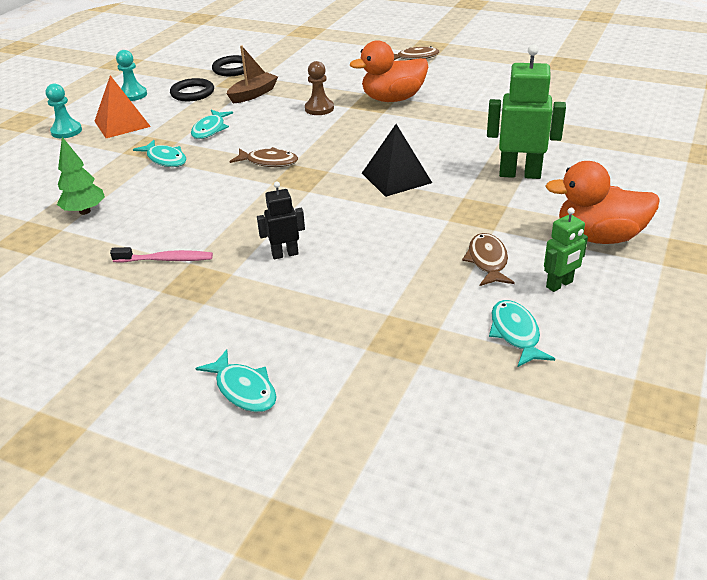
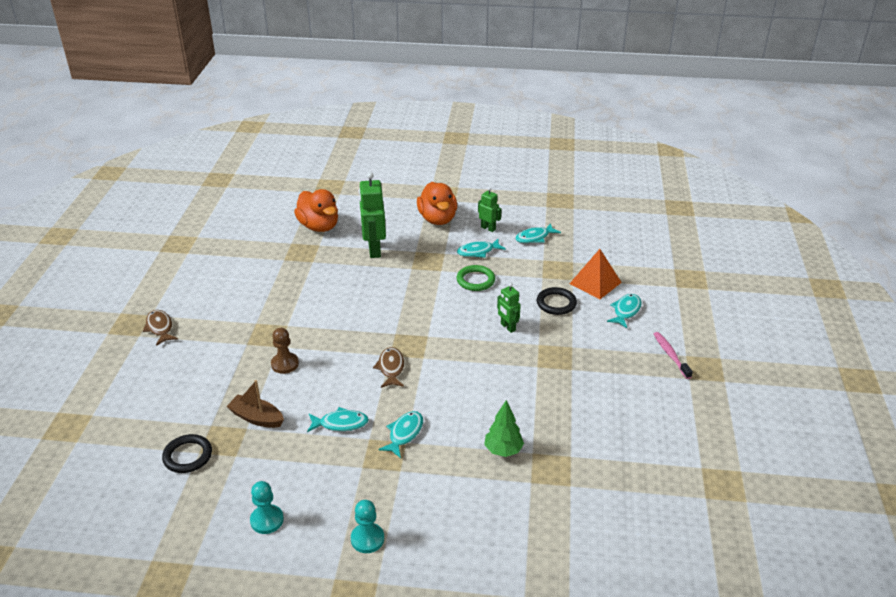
camera: 110 degrees left, 0 degrees up
(122, 123) = (340, 497): orange pyramid -> orange pyramid (595, 283)
(166, 259) = (540, 379): pink toothbrush -> pink toothbrush (670, 355)
(192, 93) = (257, 468): black ring -> black ring (556, 303)
(285, 254) = (508, 327): black robot -> green robot
(393, 99) = (259, 324): orange duck -> orange duck (319, 226)
(396, 178) = (395, 299): black pyramid -> none
(410, 246) = (475, 280): none -> green ring
(487, 261) = (478, 252): brown fish -> turquoise fish

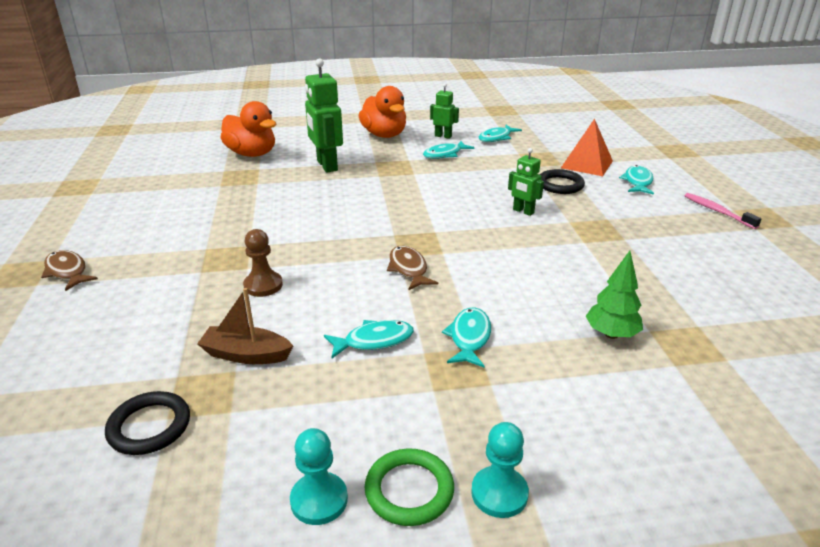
camera: 15 degrees left, 5 degrees down
(475, 280) = (458, 177): green ring -> green ring (409, 490)

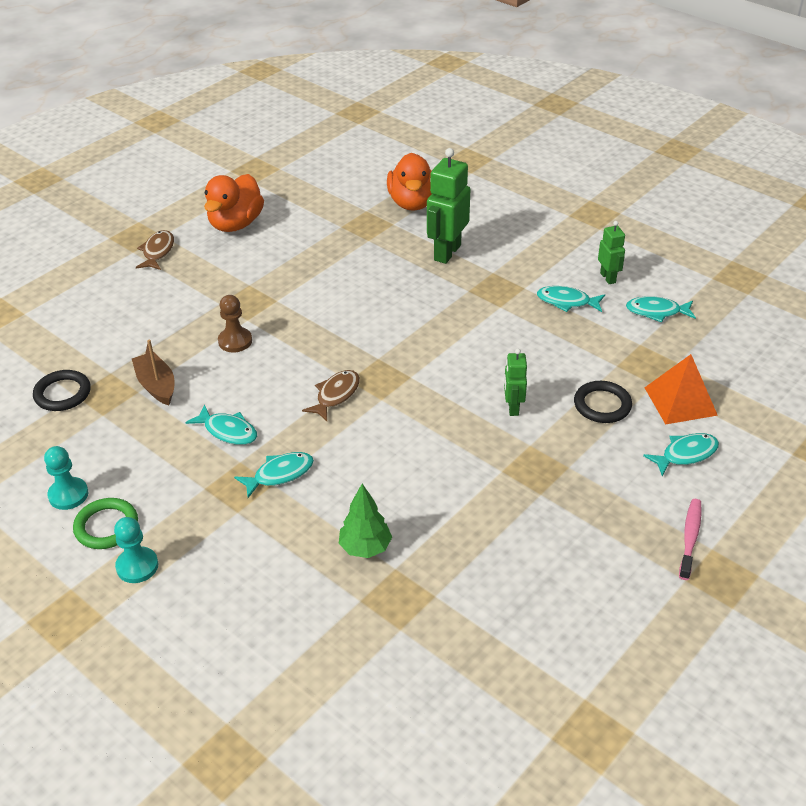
camera: 50 degrees right, 10 degrees up
(384, 135) = (556, 243): orange duck -> orange duck (235, 224)

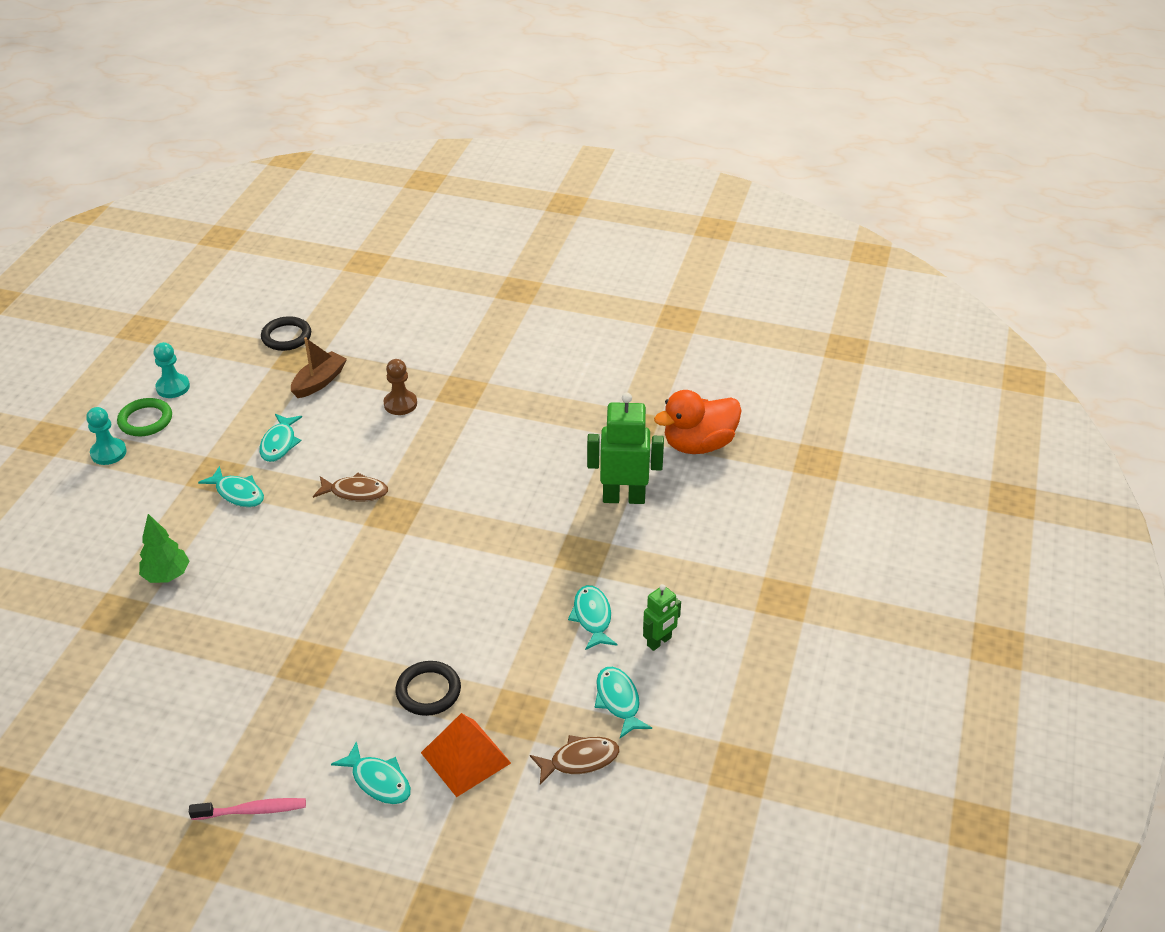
camera: 65 degrees right, 0 degrees up
(157, 252) = (503, 310): brown fish -> brown fish (579, 760)
(235, 224) = (577, 339): orange duck -> none
(513, 408) = (392, 621): green robot -> none

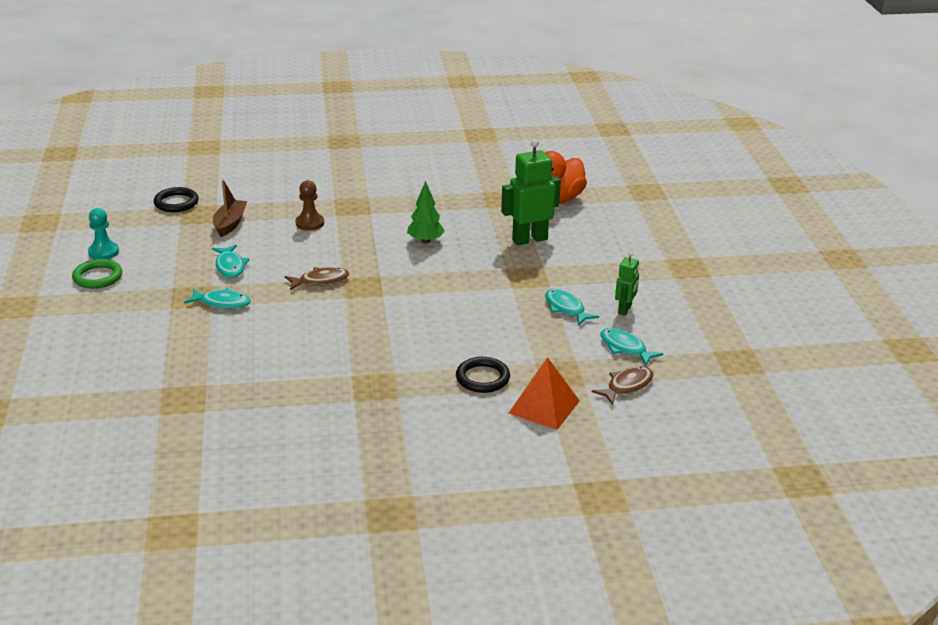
camera: 25 degrees left, 10 degrees down
(108, 453) = (82, 303): turquoise pawn -> none
(167, 575) = (207, 365): green tree -> green tree (425, 241)
(252, 810) = (408, 480): pink toothbrush -> none
(378, 781) = (491, 437): turquoise fish -> none

